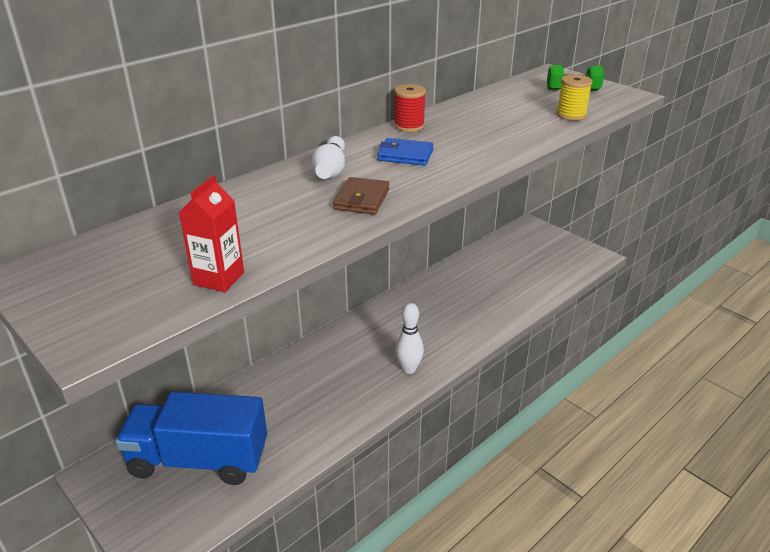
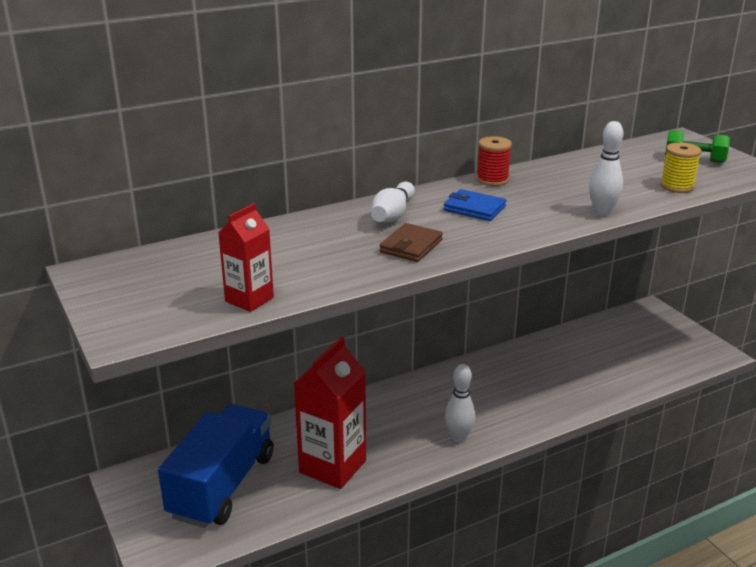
camera: 15 degrees right, 5 degrees down
(199, 460) = (222, 486): blue truck -> blue truck turned 90 degrees clockwise
(302, 419) = (332, 466): none -> red carton
(520, 146) = (602, 212): none -> white bowling pin

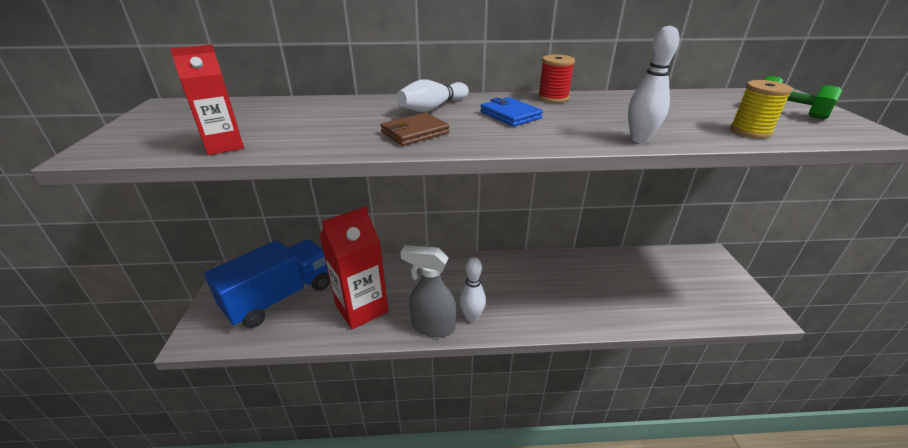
camera: 25 degrees right, 5 degrees up
(425, 459) = (432, 326): none -> grey spray bottle

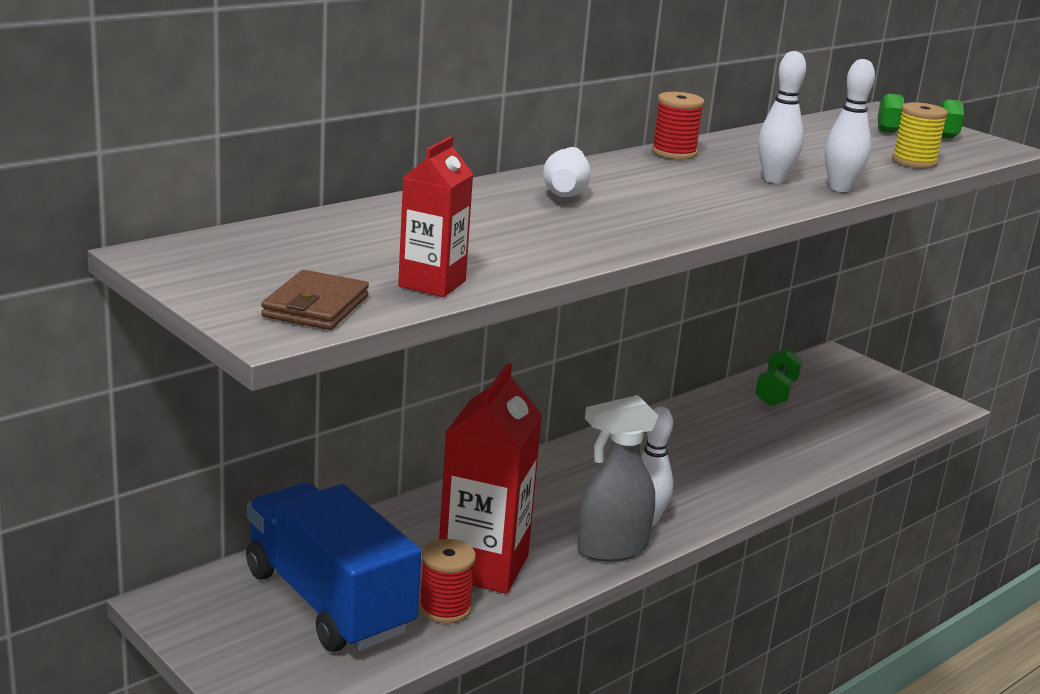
camera: 40 degrees left, 10 degrees down
(280, 297) = (328, 601): blue truck -> blue truck turned 45 degrees counterclockwise
(317, 324) = (445, 608): none -> red spool
(415, 133) = (616, 223): brown wallet -> brown wallet (315, 306)
(510, 115) = (672, 183): blue wallet -> none
(593, 125) = (774, 180): none -> white bowling pin
(643, 265) = (776, 393): none -> green dumbbell

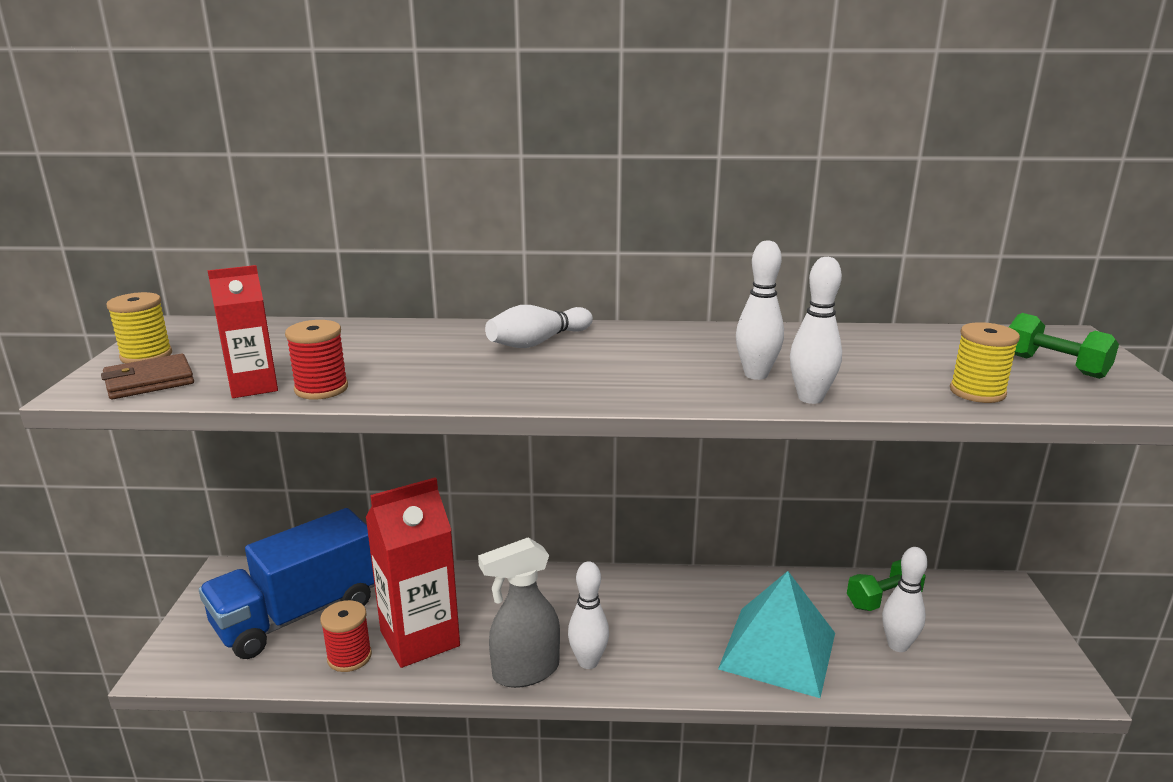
camera: 45 degrees right, 0 degrees up
(230, 287) = (146, 356): none -> yellow spool
(328, 601) = (298, 615): blue truck -> blue truck turned 135 degrees counterclockwise
(611, 549) = (525, 672): grey spray bottle -> grey spray bottle turned 45 degrees counterclockwise
(674, 153) = (715, 332): red spool -> red spool (321, 389)
(760, 455) = (778, 650): none -> turquoise pyramid
(825, 420) = (898, 645): none -> white bowling pin

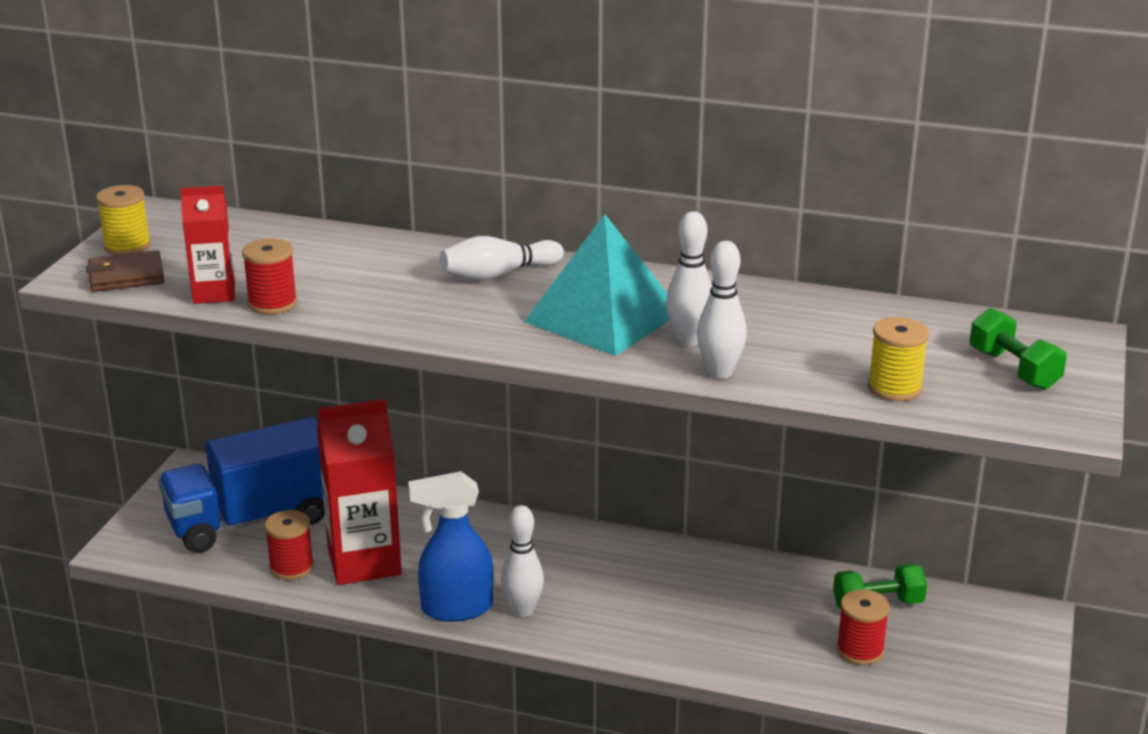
camera: 15 degrees right, 5 degrees up
(525, 672) = (456, 609): grey spray bottle -> blue spray bottle
(778, 650) = (726, 633): turquoise pyramid -> turquoise pyramid (603, 317)
(898, 645) = (860, 650): white bowling pin -> red spool

